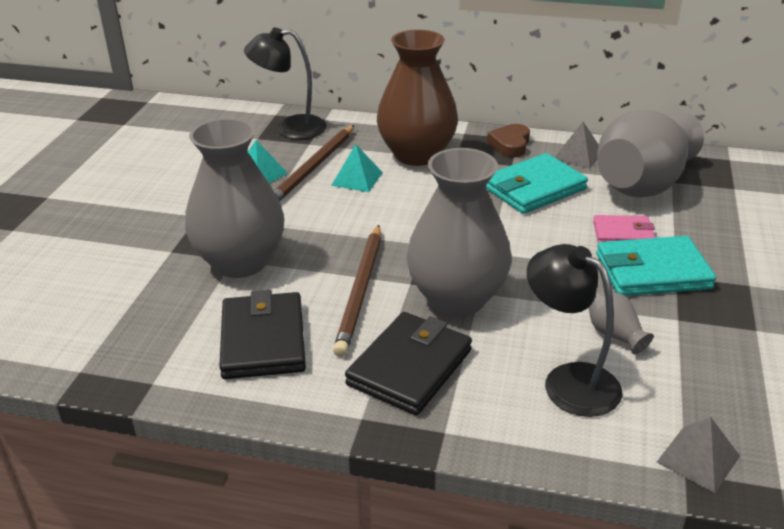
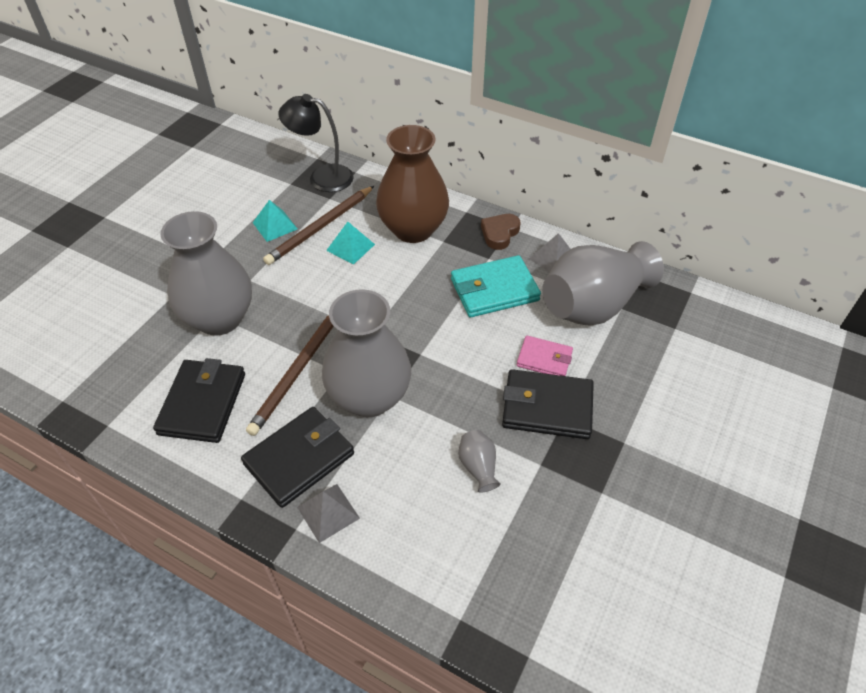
camera: 15 degrees right, 15 degrees up
(569, 381) = (416, 505): black lamp -> none
(652, 271) = (547, 407): turquoise wallet -> black wallet
(698, 459) = (477, 609): grey pyramid -> grey pyramid (328, 512)

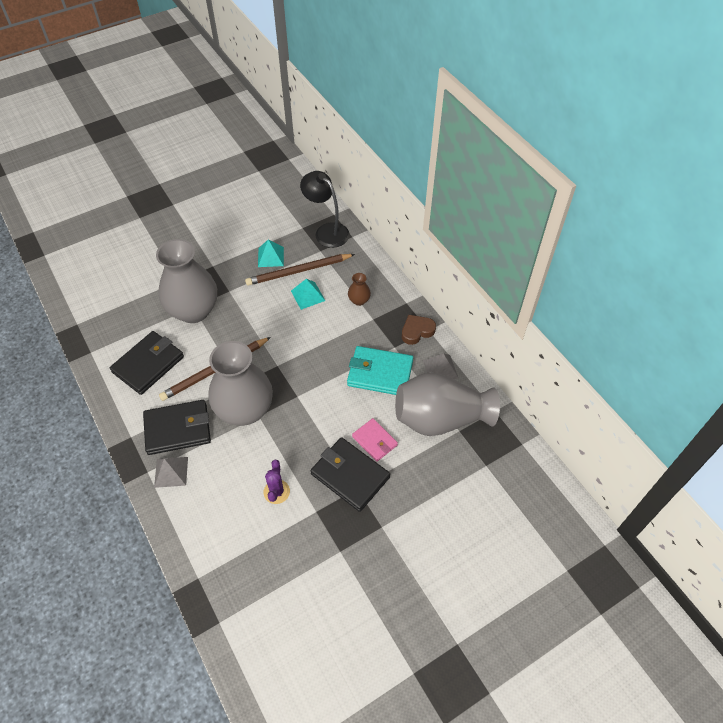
camera: 30 degrees right, 5 degrees up
(413, 229) = (359, 300): brown vase -> brown vase, size x0.41
(478, 467) = (276, 492): grey vase -> purple cactus

